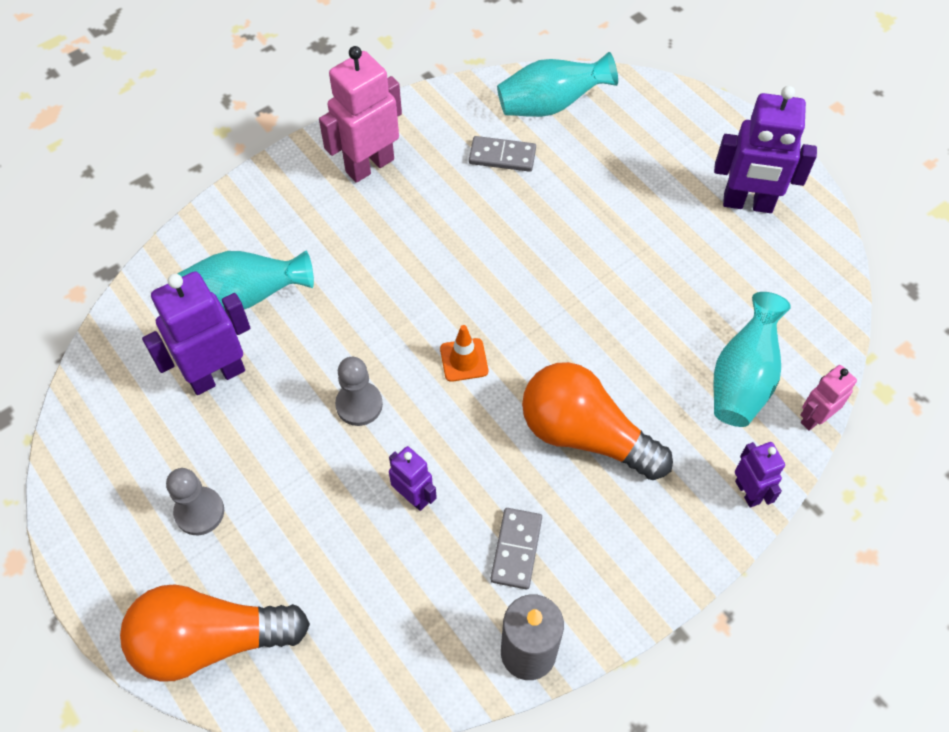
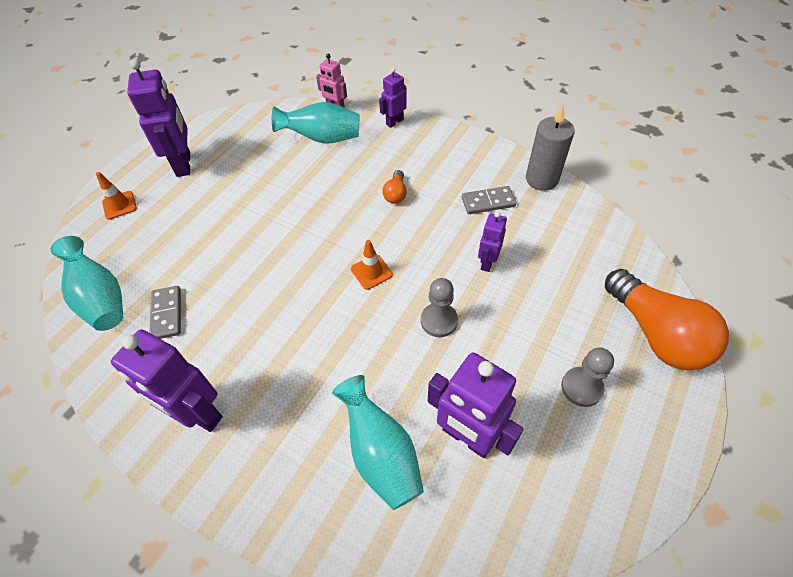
camera: 110 degrees left, 5 degrees down
(369, 165) = (198, 414): pink robot -> purple robot
(585, 434) = (395, 194): orange light bulb -> orange light bulb, size x0.44
(693, 131) = (119, 205): none -> orange traffic cone

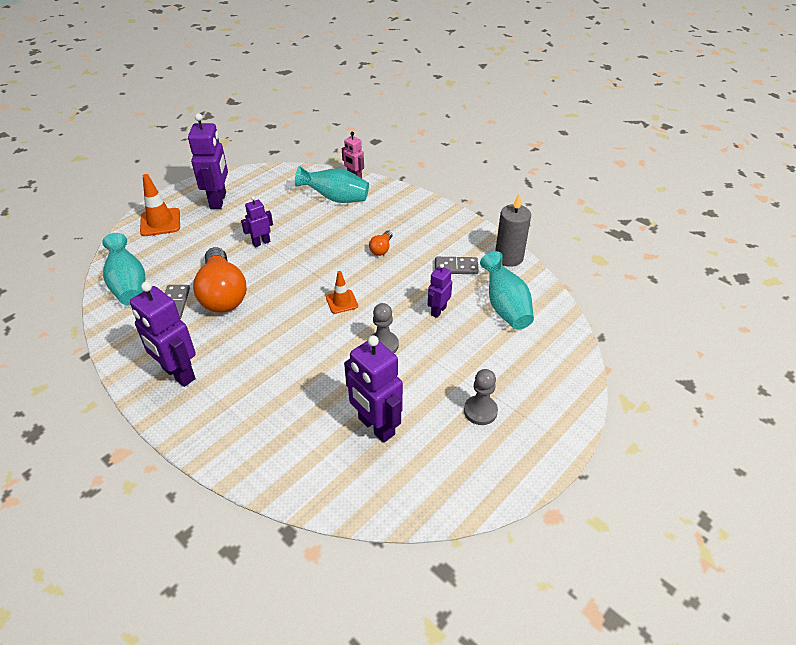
camera: 10 degrees right, 10 degrees down
(119, 205) = (160, 222): orange traffic cone -> orange traffic cone, size x1.56
(380, 453) = (305, 425): turquoise vase -> turquoise vase (505, 306)
(394, 122) = (400, 195): purple robot -> purple robot (261, 242)
(656, 333) = (558, 385): orange light bulb -> orange light bulb (223, 294)

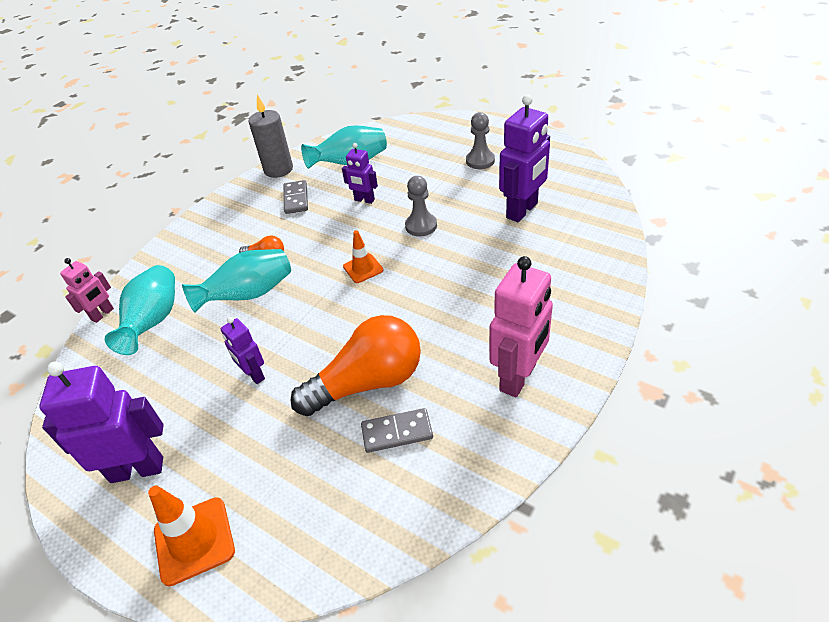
camera: 95 degrees left, 0 degrees up
(128, 285) = (367, 515): turquoise vase -> turquoise vase (249, 295)
(178, 374) = (518, 377): purple robot -> pink robot

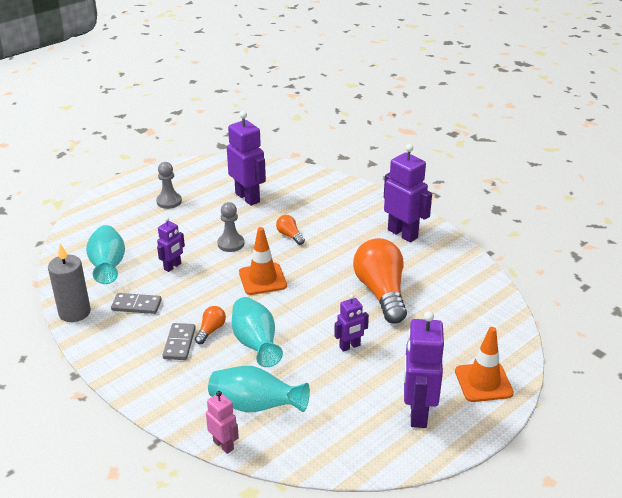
camera: 80 degrees left, 10 degrees down
(363, 268) = (262, 279): orange traffic cone -> orange traffic cone, size x1.56
(397, 432) = (427, 286): grey domino -> grey domino (179, 343)
(459, 266) = (289, 235): none -> orange light bulb
(518, 377) = (403, 234): pink robot -> purple robot

